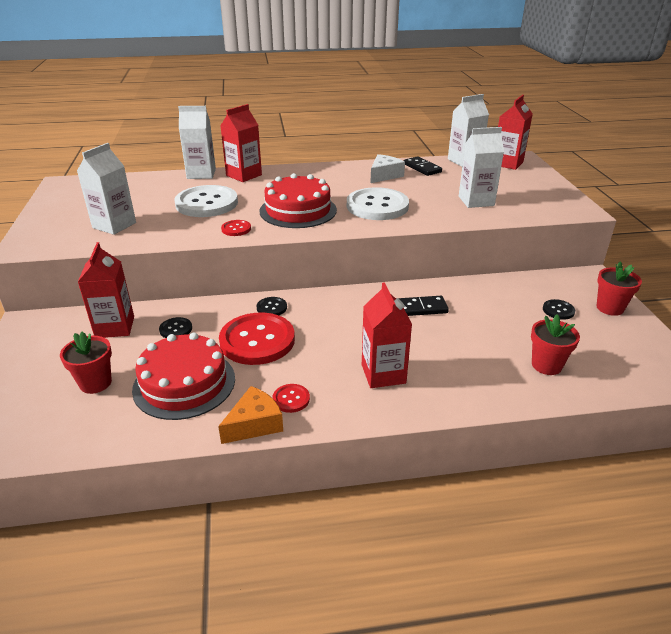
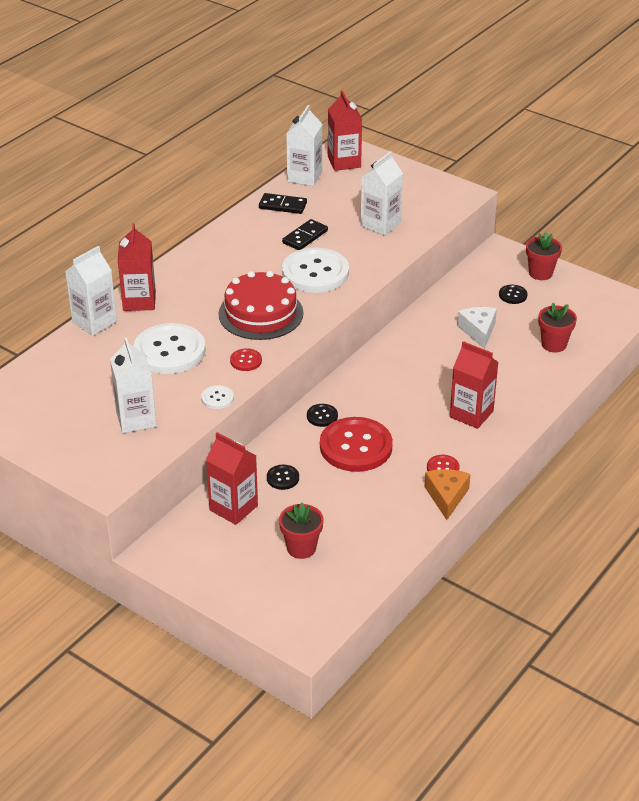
camera: 45 degrees left, 5 degrees up
(177, 239) = (217, 398): none -> white button
(184, 383) = (360, 506): red cake -> none
(384, 175) = (265, 232): white cheese -> white cheese (478, 331)
(421, 308) = (425, 349): black domino -> black domino (305, 237)

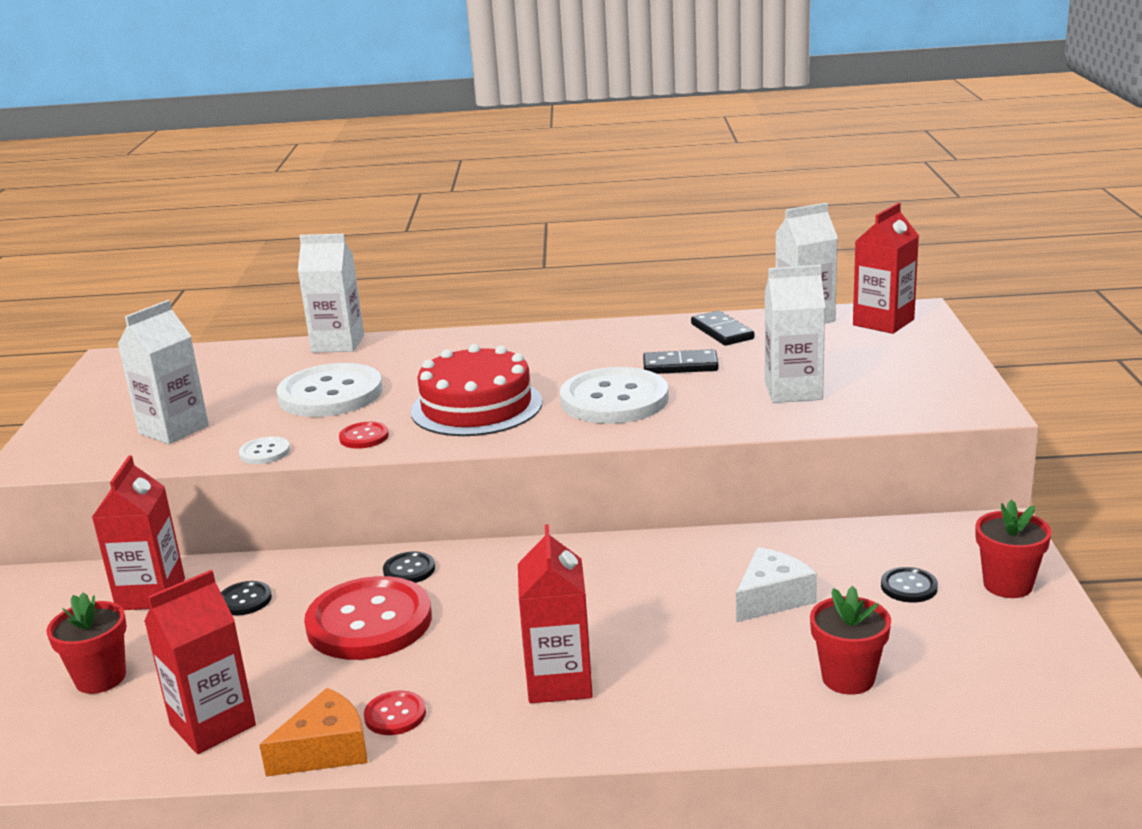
camera: 55 degrees right, 15 degrees down
(139, 301) = (407, 346): red carton -> red carton (212, 725)

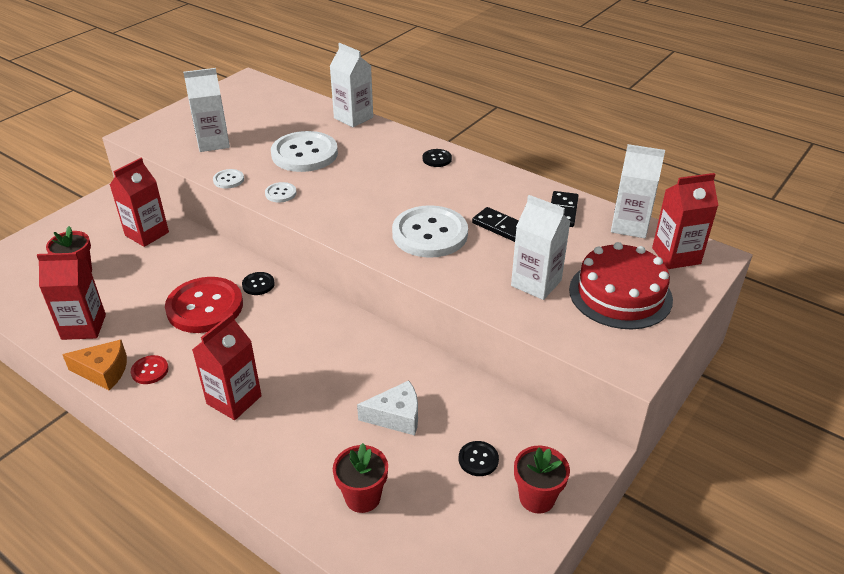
camera: 35 degrees right, 15 degrees up
(245, 600) = (175, 260): black button -> black button (437, 159)
(364, 437) = (280, 193): red button -> white button
(476, 406) = (357, 200): red cake -> red cake (620, 294)

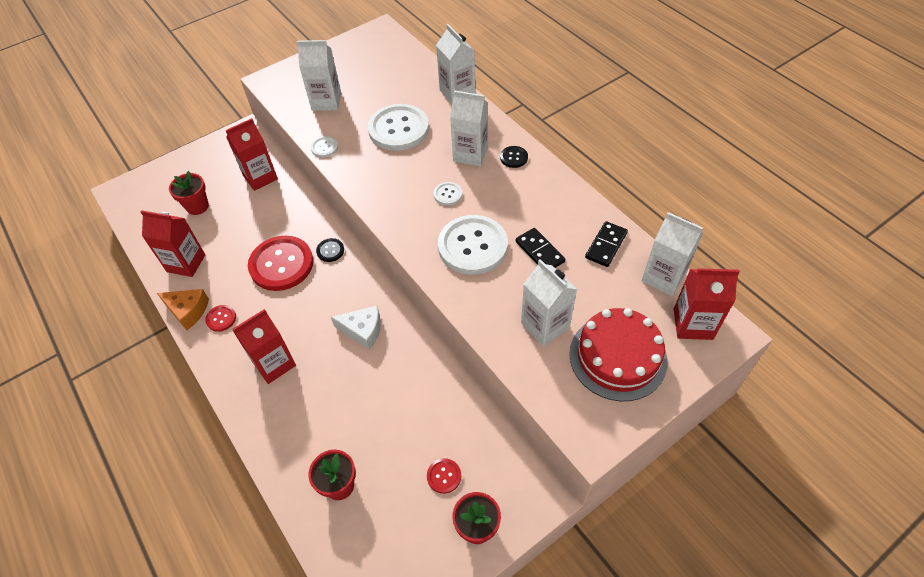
camera: 20 degrees right, 15 degrees up
(280, 193) = (362, 172): white button -> white button (448, 194)
(391, 162) = (470, 154): none -> white carton
(396, 416) = (393, 415): white cheese -> white cheese (363, 330)
(478, 459) = (444, 476): black button -> red button

